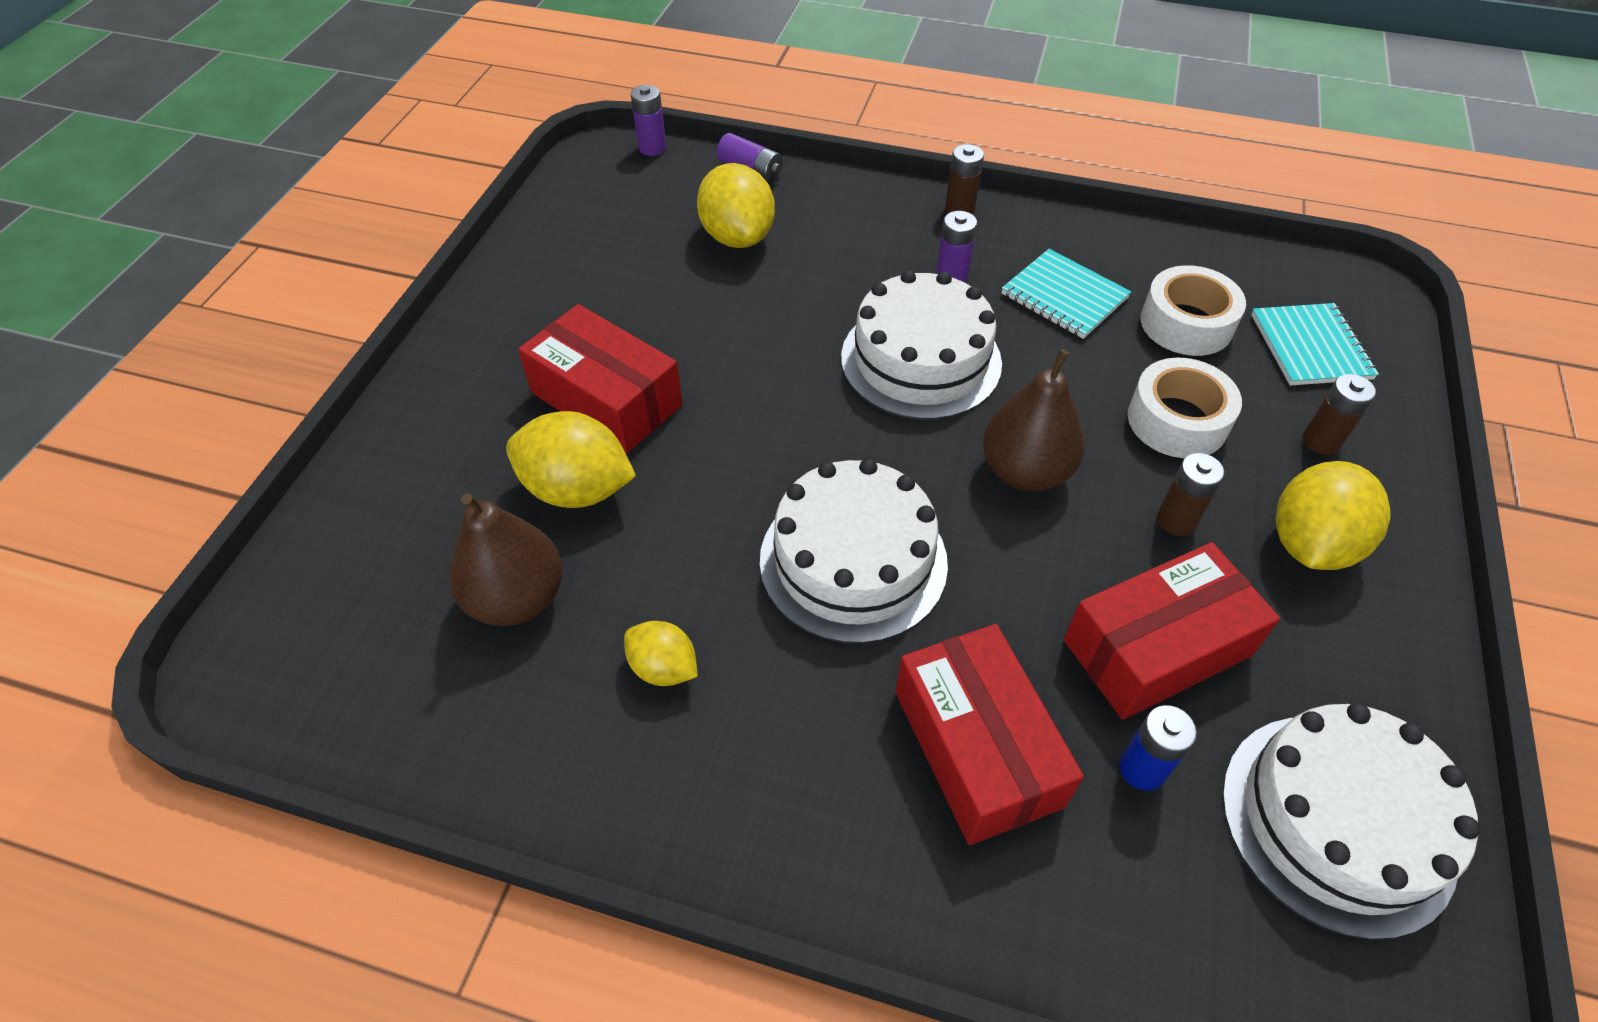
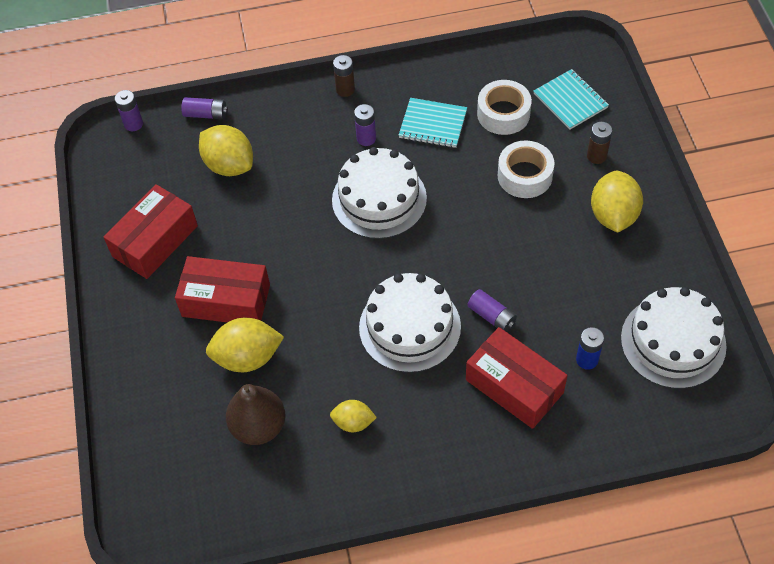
camera: 25 degrees left, 5 degrees up
(1002, 609) = (492, 316): none -> purple battery
(1025, 471) = (466, 239): brown pear -> none
(1157, 648) = (568, 301): red box -> red box (155, 241)
(1176, 520) = (548, 232): brown battery -> none

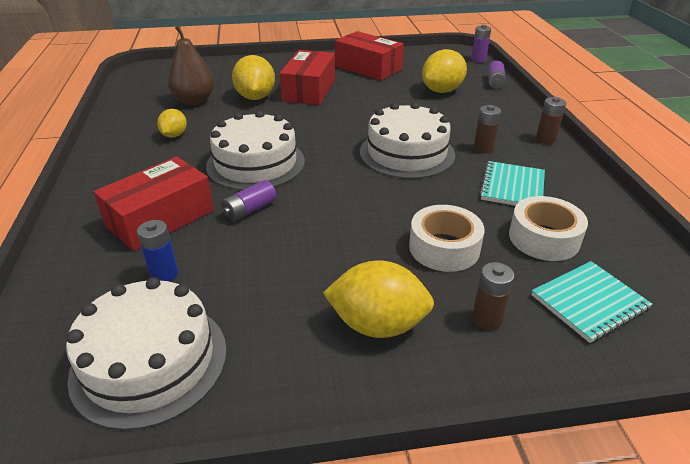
camera: 90 degrees right, 20 degrees down
(366, 138) = (483, 148): purple battery -> brown battery

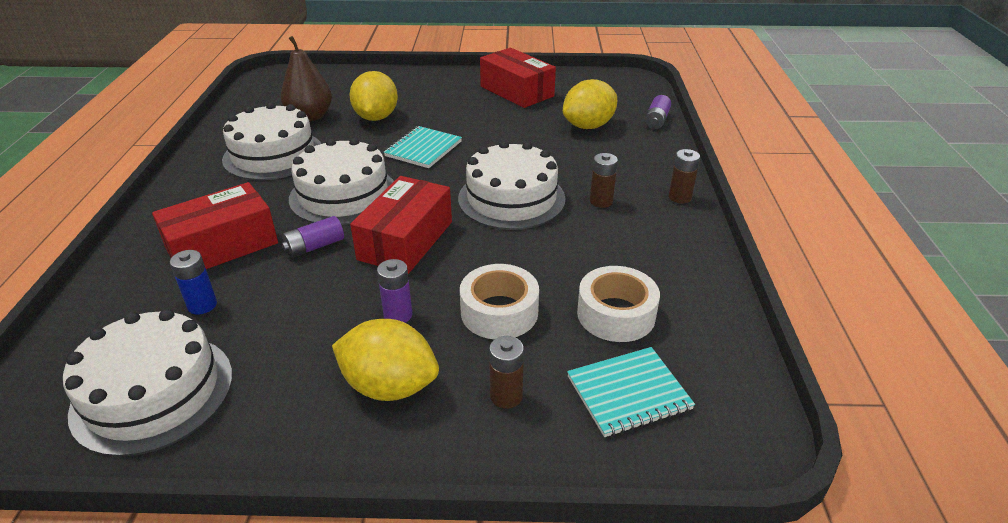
camera: 10 degrees right, 0 degrees up
(174, 135) = (273, 154): yellow lemon -> white cake
(309, 90) = (438, 113): red box -> red box (405, 240)
(478, 60) = (651, 90): purple battery -> purple battery (398, 315)
(512, 187) = (611, 250): turquoise notebook -> turquoise notebook (423, 149)

